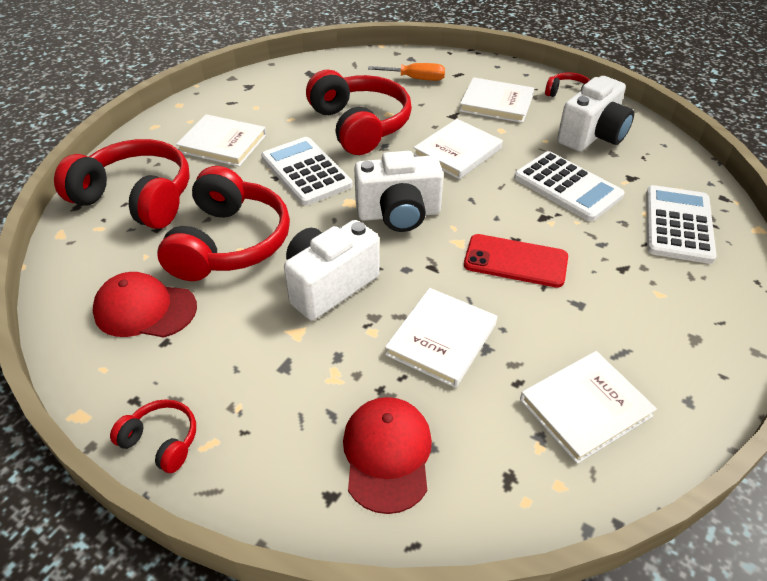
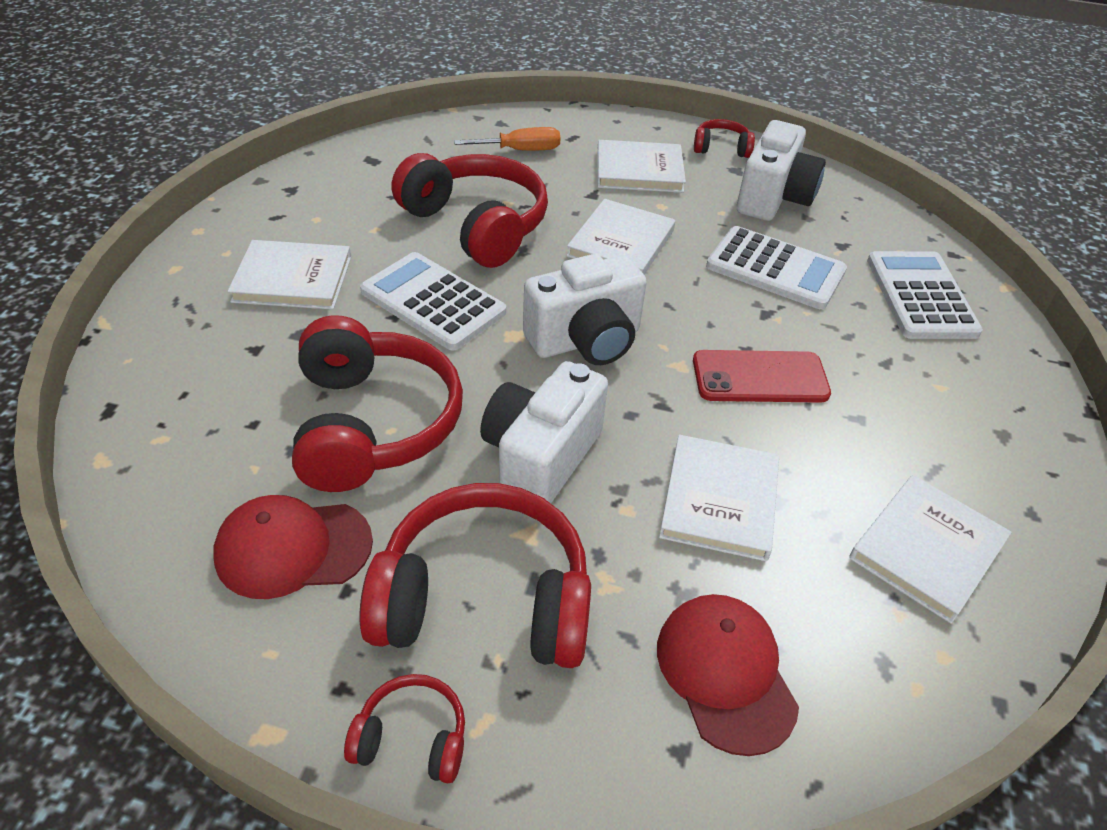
camera: 20 degrees left, 0 degrees up
(136, 198) = (199, 382): red headphones -> red headphones (484, 600)

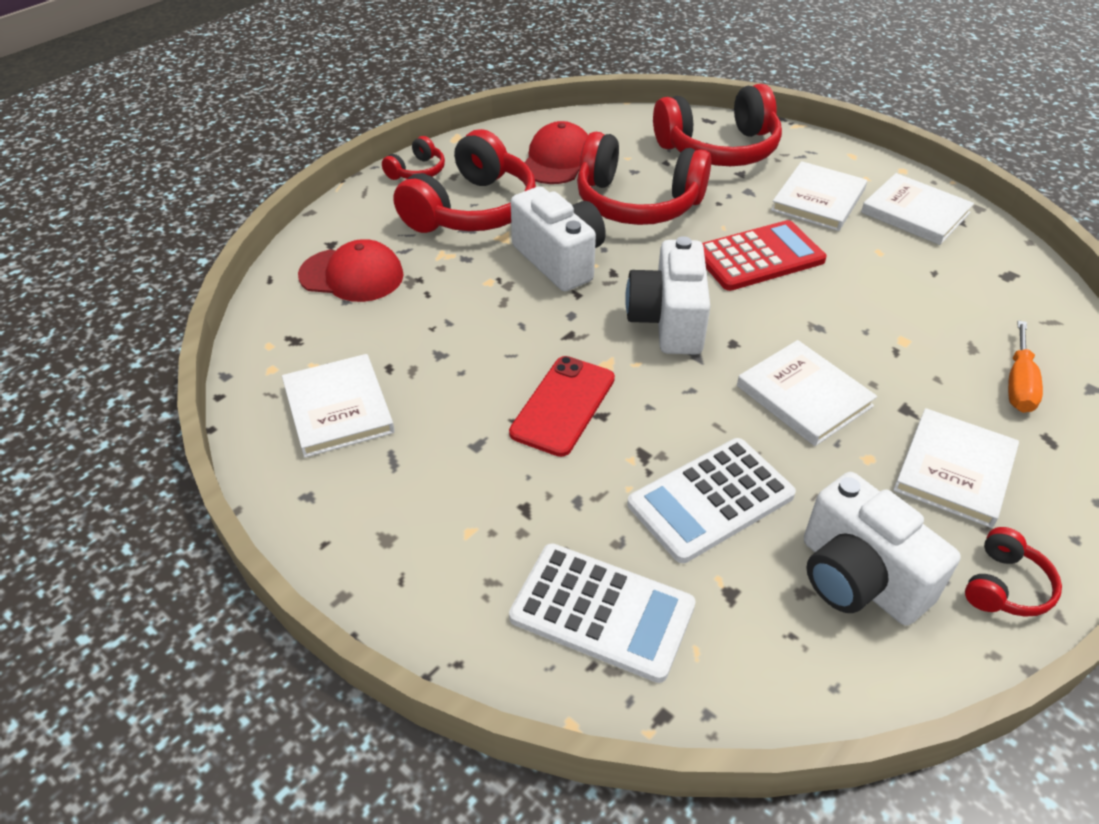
camera: 120 degrees right, 0 degrees up
(433, 302) = (758, 257): white calculator -> red calculator
(476, 225) = (868, 309): red headphones -> red headphones (719, 149)
(719, 500) = (462, 325): white book -> white book (915, 213)

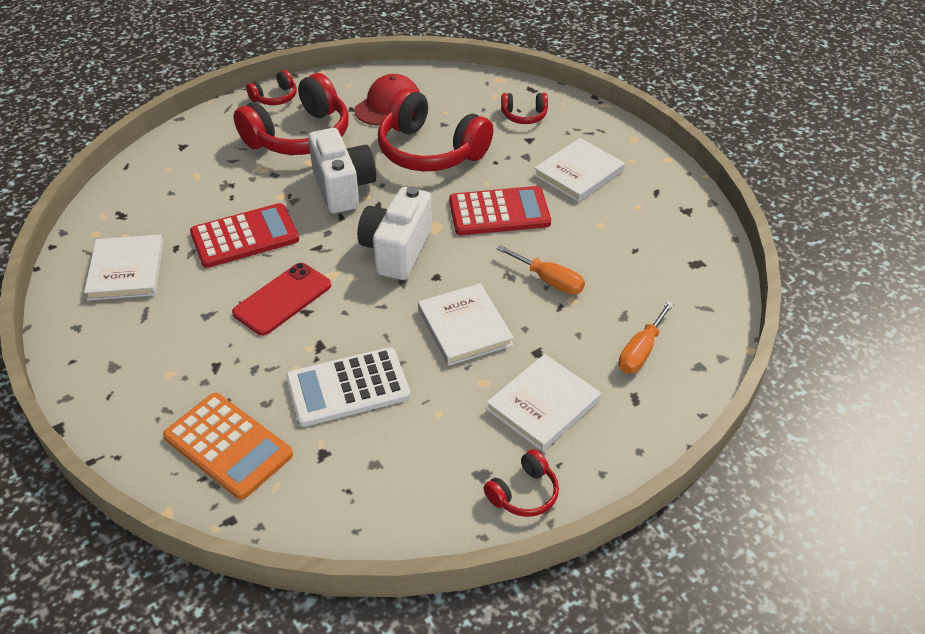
camera: 15 degrees right, 0 degrees up
(352, 275) = (185, 173): red cap -> none
(471, 338) = (245, 236): none -> red calculator
(602, 612) = (228, 446): white calculator -> orange calculator
(719, 149) = (524, 115): red headphones -> red headphones, size x0.47
(858, 578) = (419, 464): white camera -> none
(865, 323) = (549, 280): none -> orange screwdriver
(915, 213) = (653, 197): white book -> none

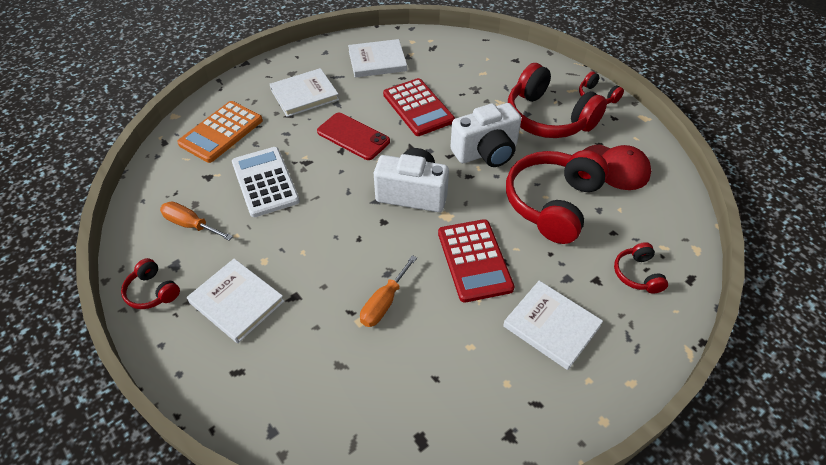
camera: 85 degrees right, 5 degrees up
(464, 327) = (325, 244): white book -> white book (304, 94)
(641, 351) = (293, 379): orange screwdriver -> orange screwdriver (190, 225)

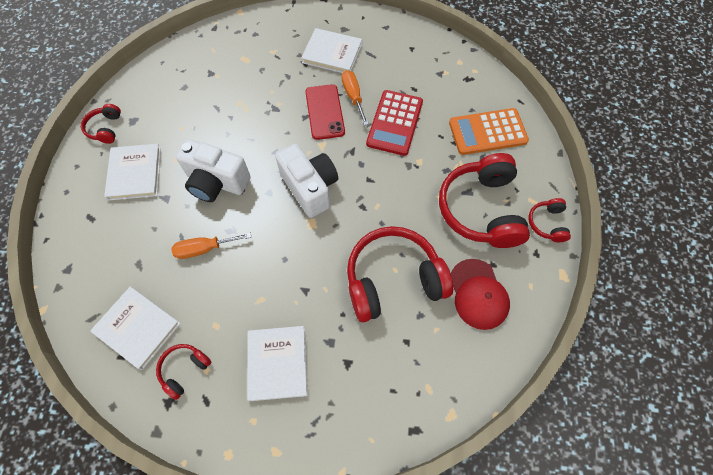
camera: 45 degrees right, 15 degrees up
(190, 225) = (167, 100): orange screwdriver -> orange screwdriver (353, 96)
(221, 132) = (252, 45): orange calculator -> orange calculator (487, 132)
(265, 182) = (236, 103): white calculator -> none
(377, 61) = (413, 61): white book -> white book (137, 328)
(474, 260) = (289, 271): red calculator -> none
(486, 152) = (397, 199): white camera -> white camera (217, 182)
(637, 274) = (381, 388): red headphones -> red headphones (184, 369)

